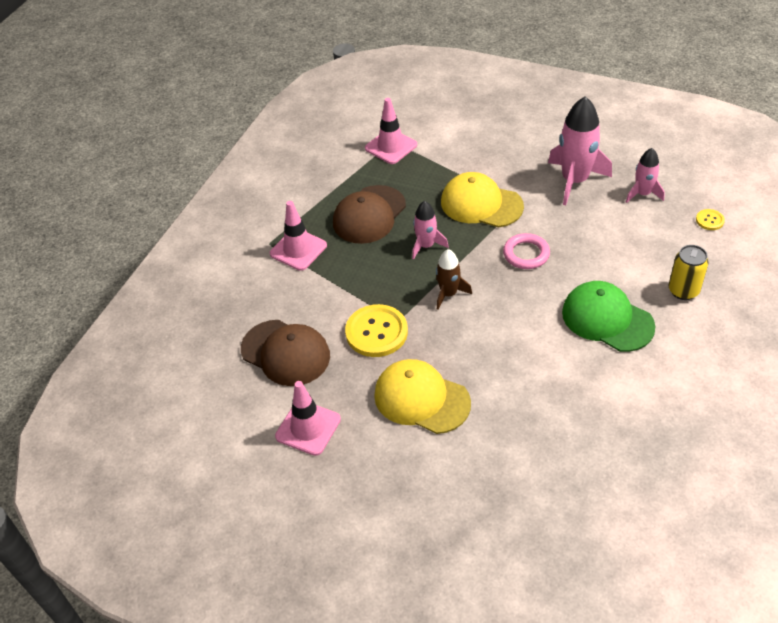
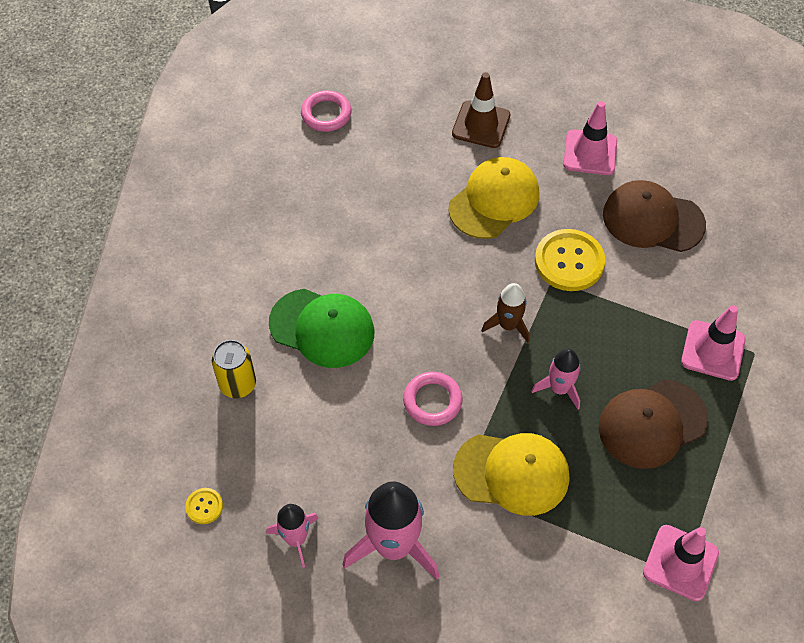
camera: 160 degrees right, 10 degrees up
(369, 215) = (652, 424): brown cap -> brown cap turned 135 degrees counterclockwise
(405, 483) = (481, 124): none -> brown traffic cone
(421, 399) = (494, 200): yellow cap -> yellow cap turned 60 degrees counterclockwise
(574, 536) = (326, 114): none -> pink ring

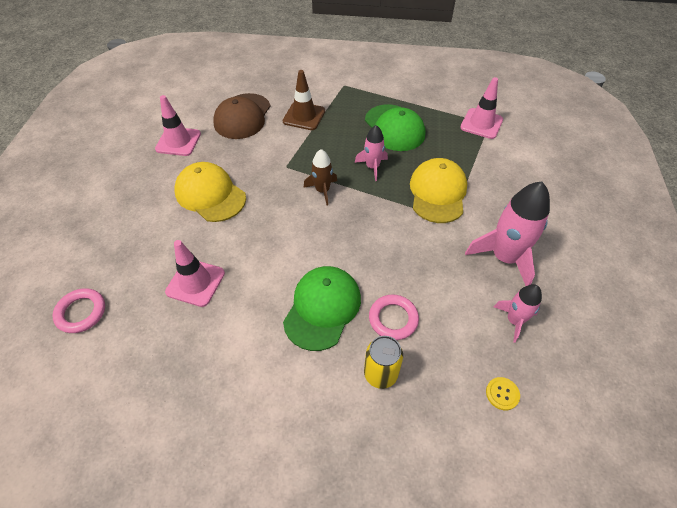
camera: 90 degrees left, 5 degrees down
(432, 401) = (387, 234): pink ring -> pink ring (393, 319)
(481, 124) = (132, 200): brown traffic cone -> brown traffic cone (304, 116)
(569, 261) = (271, 157): yellow button -> none
(652, 424) = (394, 128): brown cap -> green cap
(713, 350) = (342, 100): pink traffic cone -> pink traffic cone (195, 282)

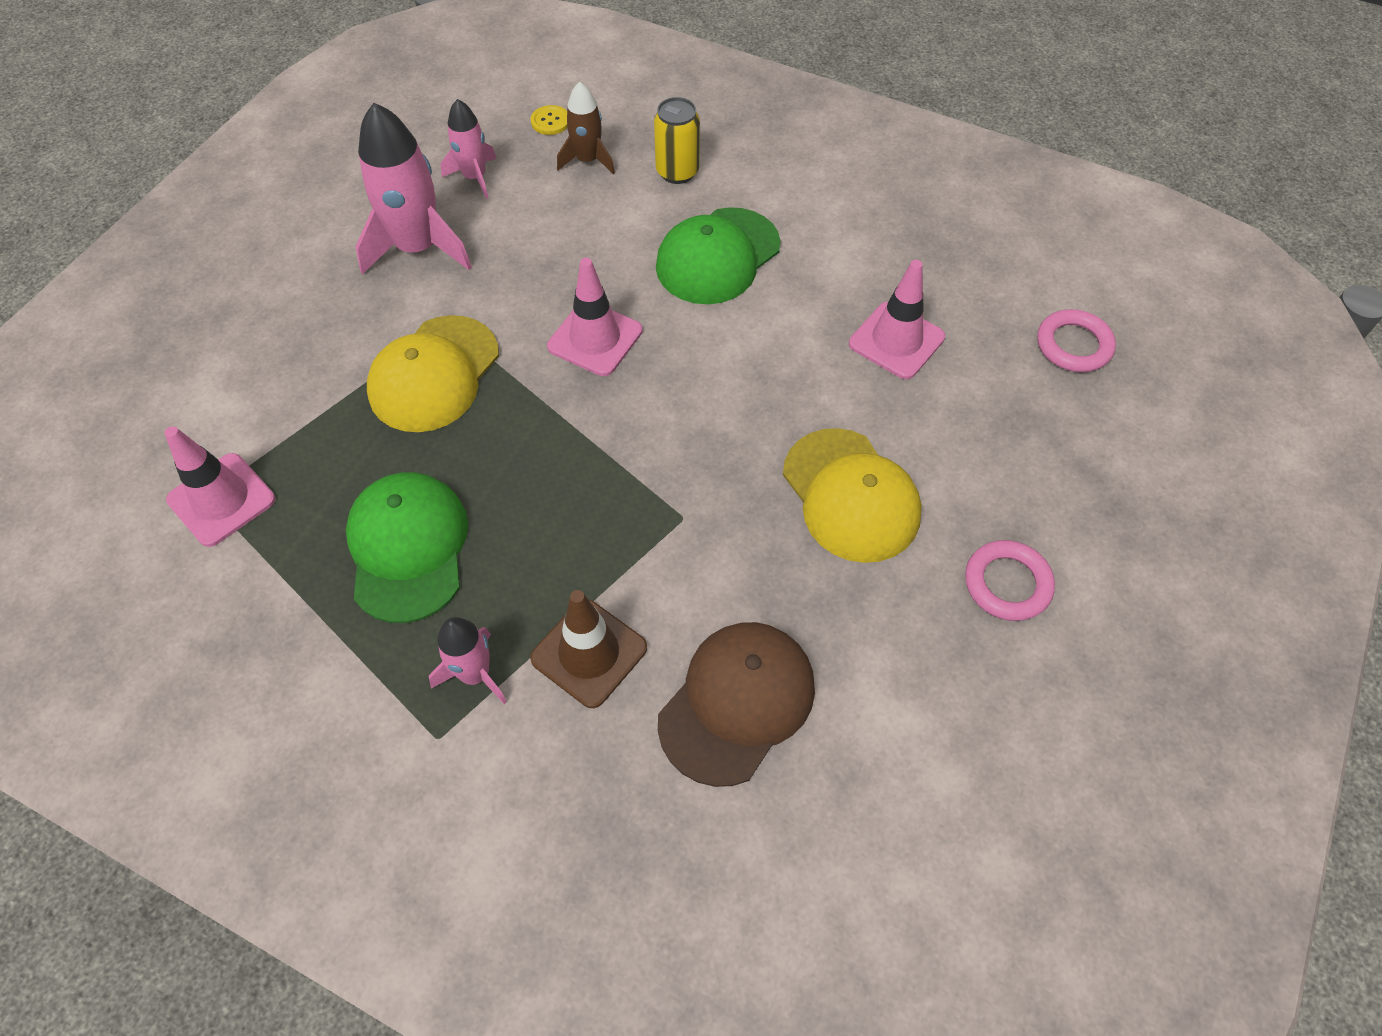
camera: 160 degrees left, 5 degrees up
(178, 141) = (905, 665): pink traffic cone -> pink traffic cone (595, 339)
(322, 190) = (635, 440): brown rocket -> brown rocket (588, 160)
(372, 167) = (515, 463): pink rocket -> pink rocket (475, 674)
(393, 319) = (628, 219): pink ring -> pink ring (1007, 583)

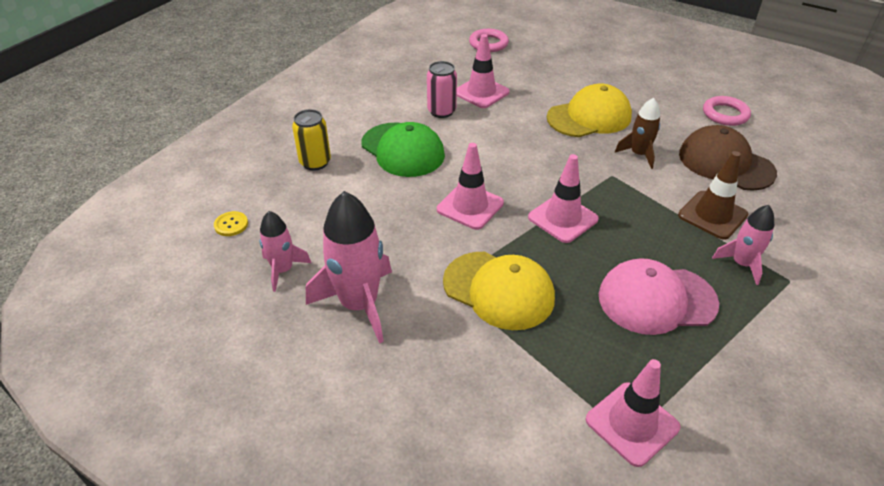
camera: 85 degrees left, 15 degrees down
(408, 548) = (656, 299): green cap -> pink cap
(573, 446) = (563, 218): none -> pink traffic cone
(588, 160) = (286, 205): brown rocket -> brown rocket (639, 154)
(828, 293) = (441, 111): none -> pink can
(1007, 583) = (635, 79): pink ring -> pink ring (725, 114)

